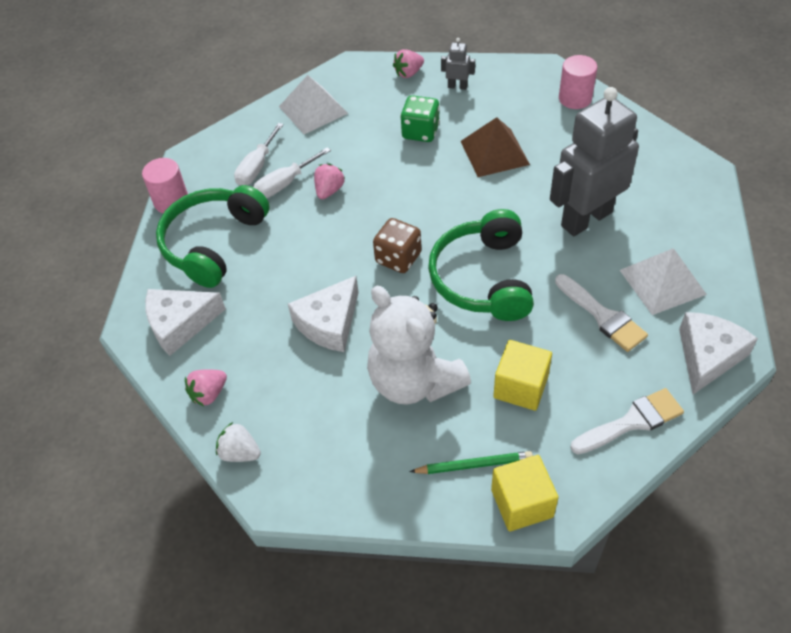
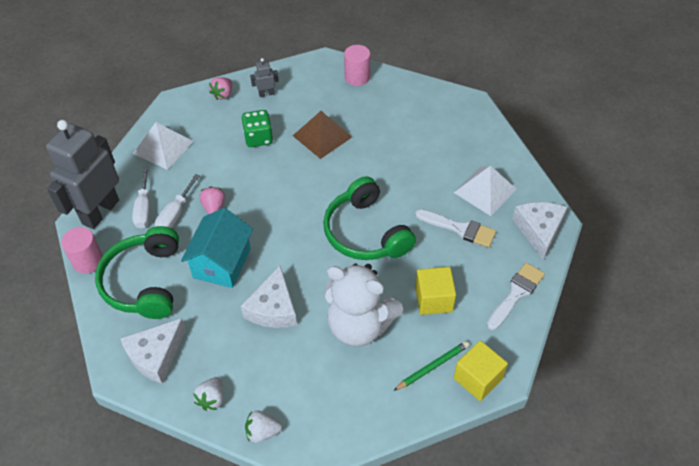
camera: 30 degrees left, 0 degrees up
(209, 394) = (212, 399): pink strawberry -> white strawberry
(303, 253) = (222, 263): none -> turquoise house
(398, 258) = (296, 240): brown dice -> none
(586, 219) = (412, 163): grey robot -> grey robot (100, 212)

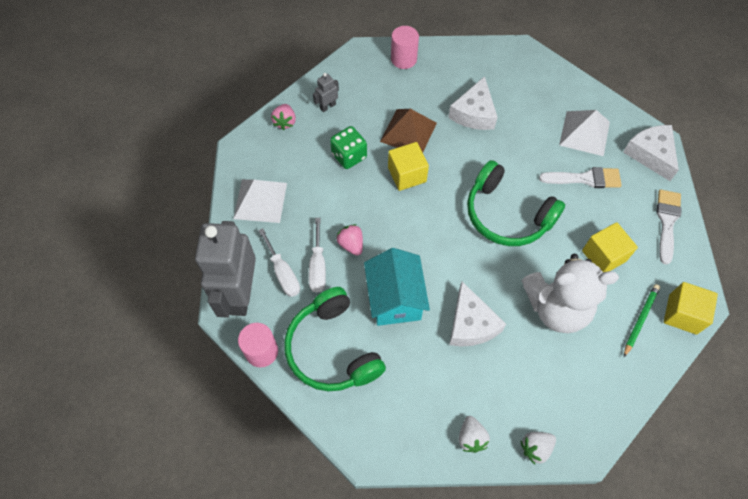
camera: 25 degrees left, 10 degrees up
(156, 355) = (392, 419): white cheese -> white cheese (474, 113)
(298, 169) = (407, 175): none -> yellow cube

